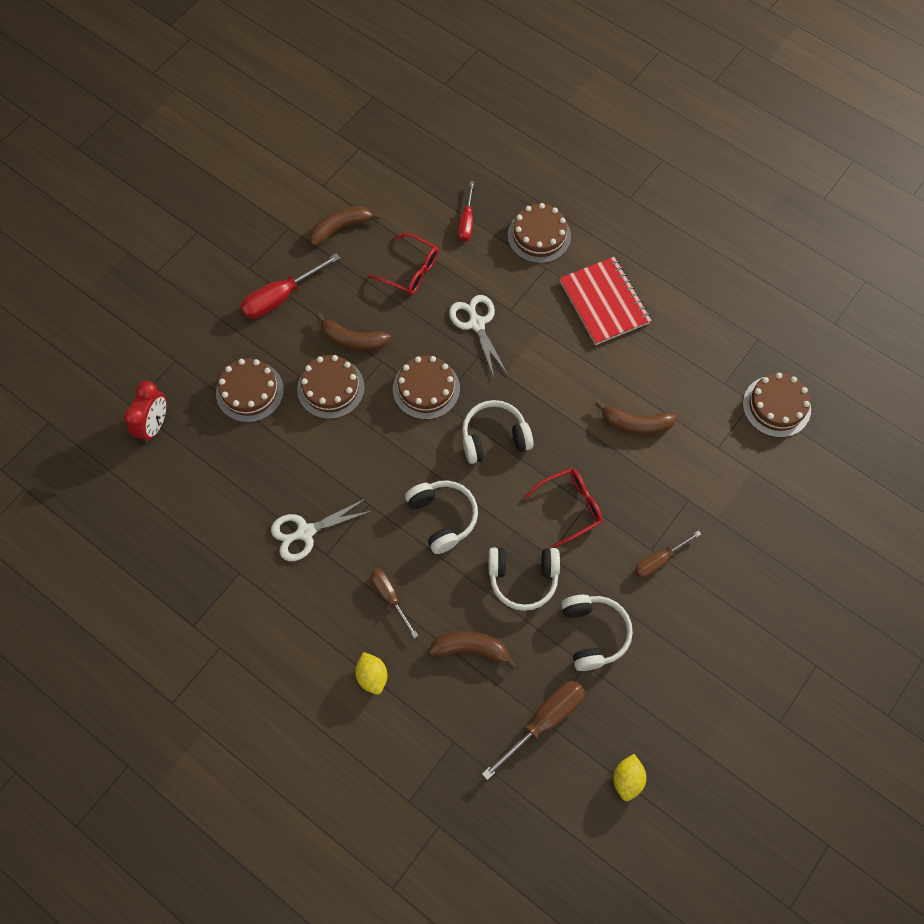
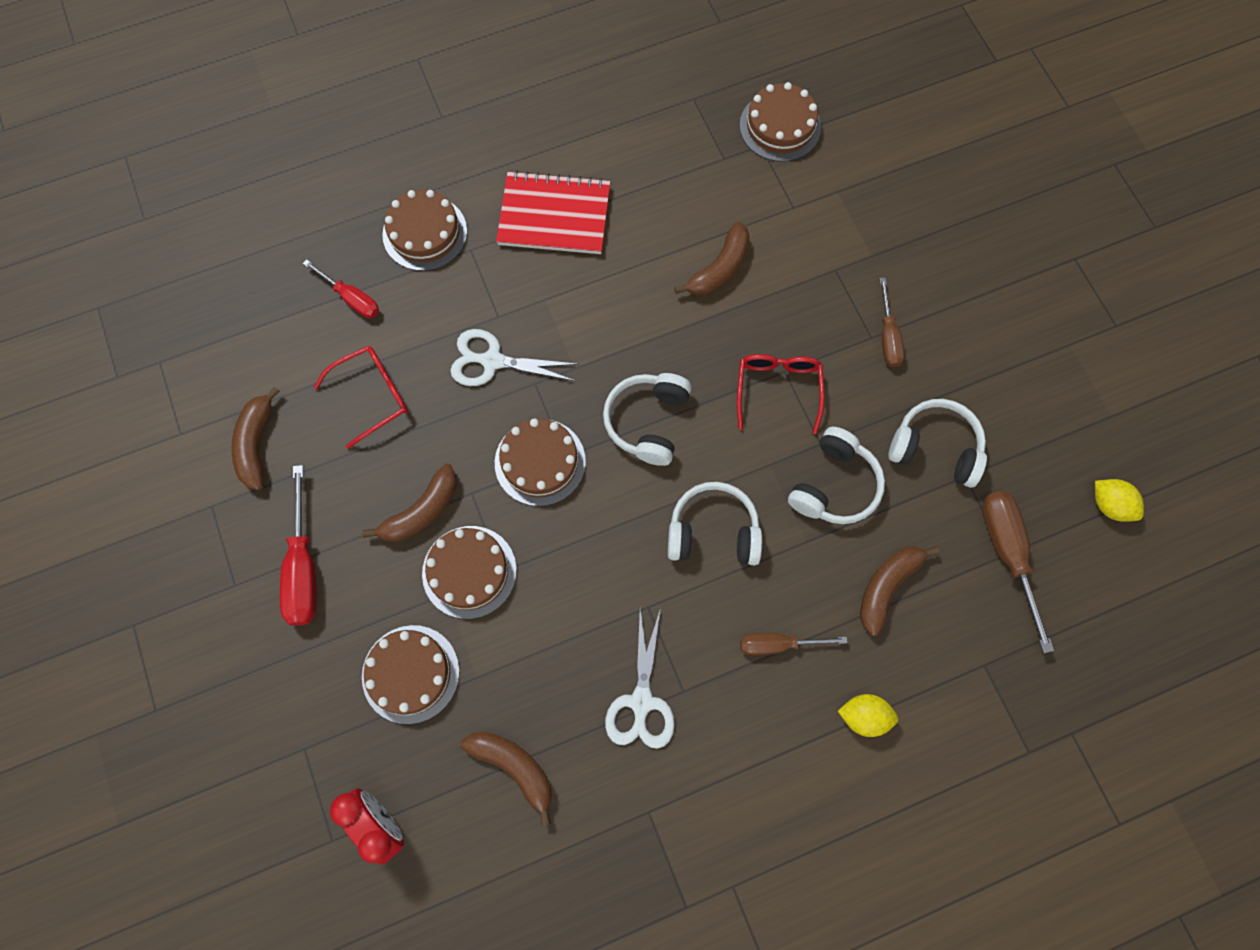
camera: 60 degrees left, 5 degrees up
(225, 480) = (514, 767): none -> brown banana

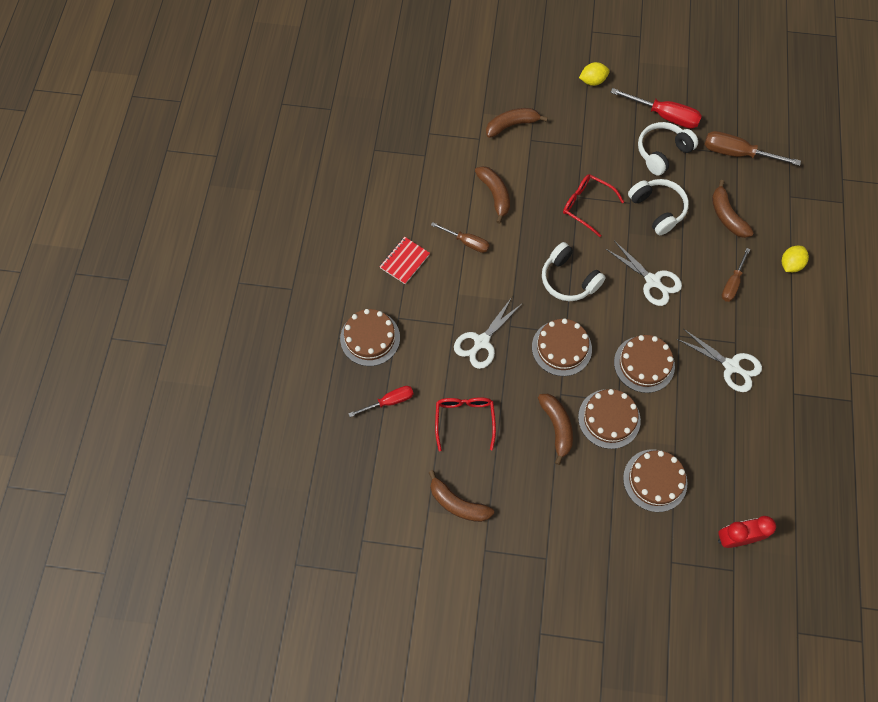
camera: 60 degrees left, 5 degrees down
(304, 567) = (556, 511): red screwdriver -> red screwdriver (664, 116)
(514, 767) = (737, 450): brown banana -> brown banana (512, 125)
(554, 215) = (404, 261): red notebook -> red notebook, size x0.58
(713, 532) = (652, 281): white headphones -> white scissors
(780, 126) = (423, 117): brown cake -> brown cake (644, 364)
(888, 336) = (586, 138): brown screwdriver -> brown screwdriver (466, 242)
(1109, 505) = (735, 96): yellow lemon -> yellow lemon (592, 81)

